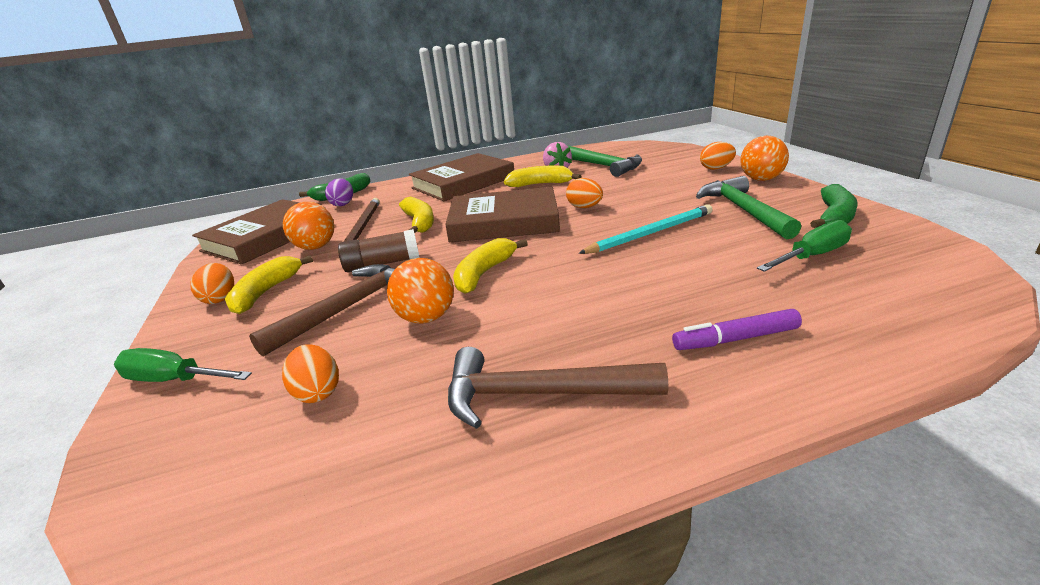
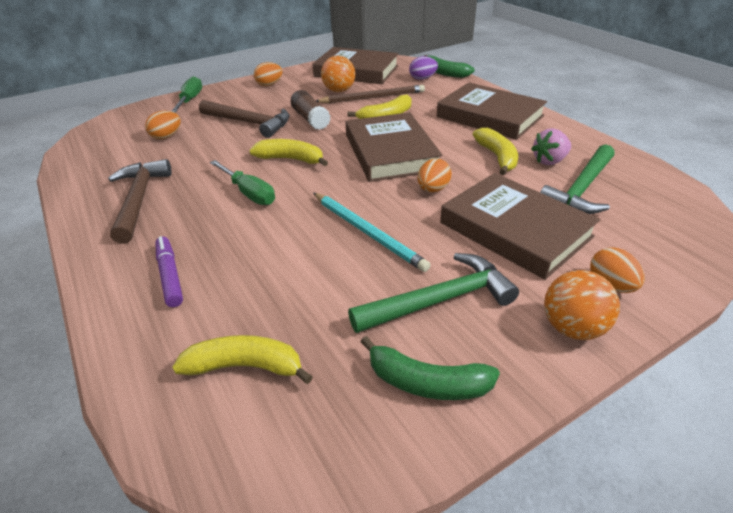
camera: 75 degrees right, 10 degrees up
(266, 292) = (275, 94): yellow banana -> yellow banana (245, 366)
(426, 318) = (232, 150): orange ball -> none
(652, 185) = (515, 229): none -> brown book
(812, 256) = (308, 341): green screwdriver -> green screwdriver (249, 193)

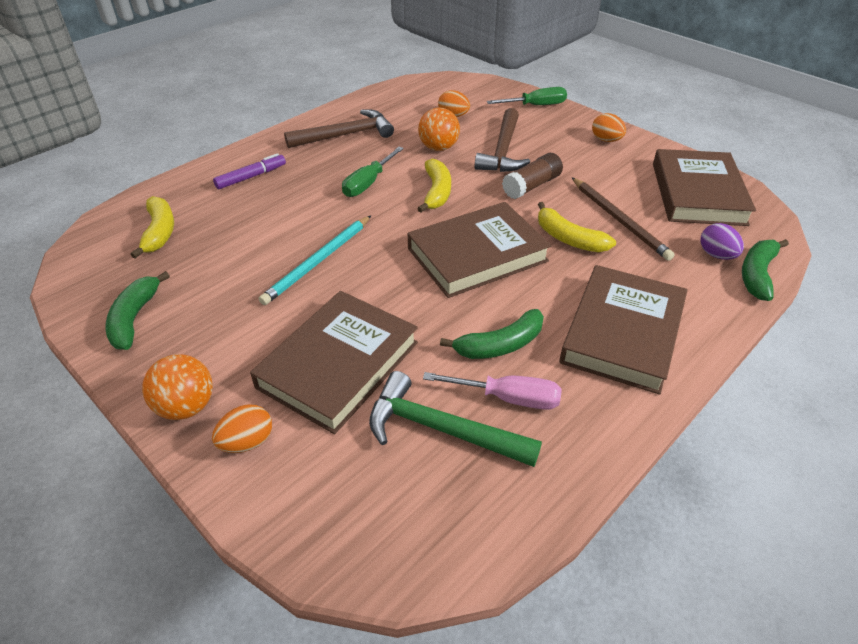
camera: 75 degrees right, 5 degrees up
(339, 91) = (622, 191): orange ball -> orange ball (438, 148)
(433, 189) = (405, 295): orange egg -> none
(439, 300) = (224, 317): green hammer -> none
(497, 157) = (500, 345): yellow banana -> green banana
(549, 161) = (508, 398): pink strawberry -> pink screwdriver

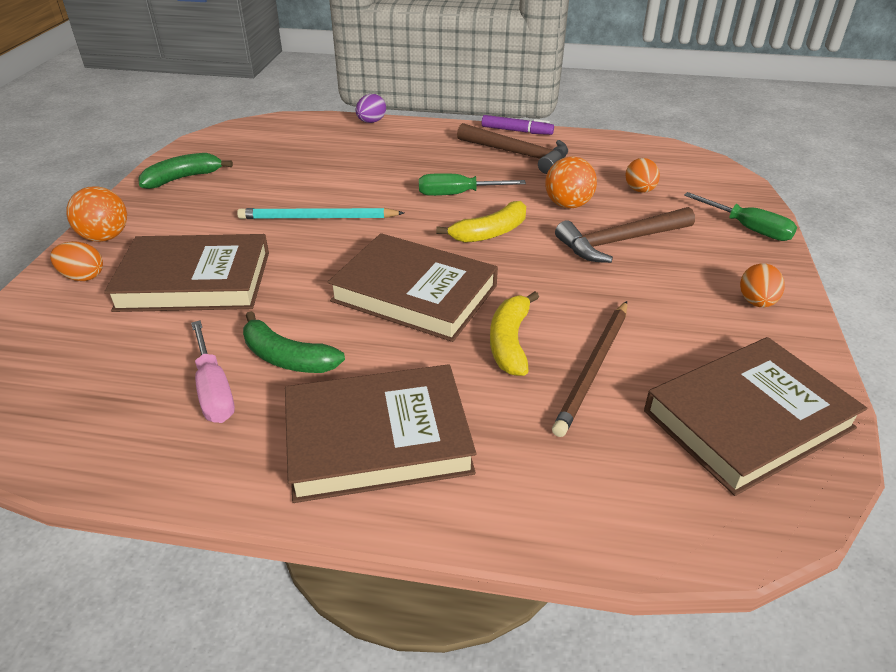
camera: 55 degrees right, 5 degrees down
(160, 232) = (287, 143): yellow banana -> none
(251, 177) = (398, 144): purple marker -> purple marker (516, 131)
(441, 429) = (148, 365): green hammer -> none
(531, 186) = (578, 283): brown glue stick -> none
(716, 255) = (620, 479): purple egg -> purple egg (371, 122)
(757, 274) = (622, 536): green banana -> none

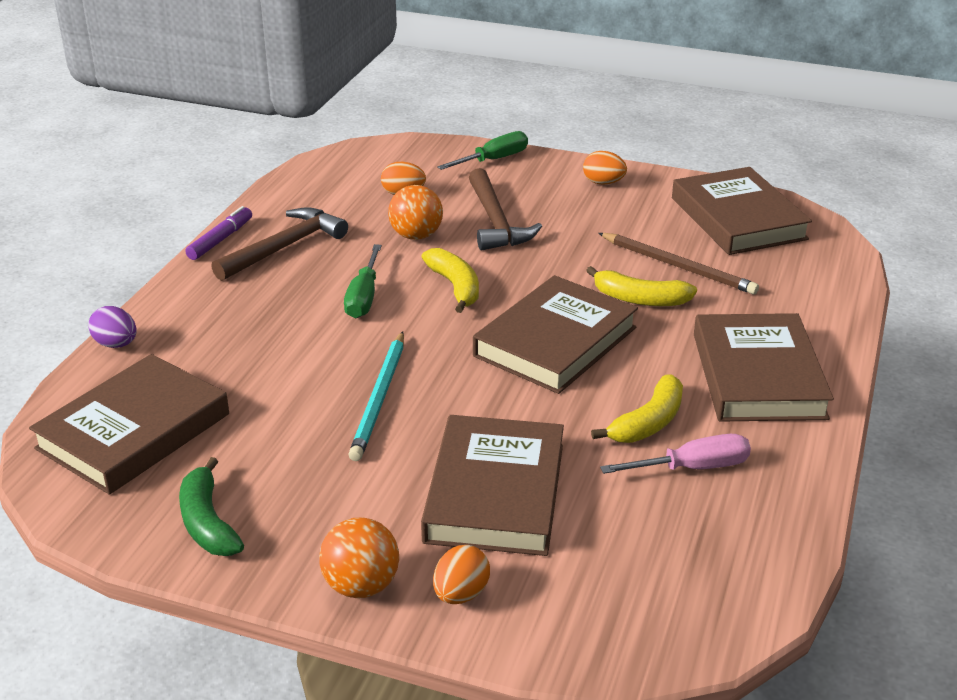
camera: 80 degrees left, 5 degrees down
(277, 142) = (133, 431): none -> brown book
(287, 358) = (648, 422): green banana -> yellow banana

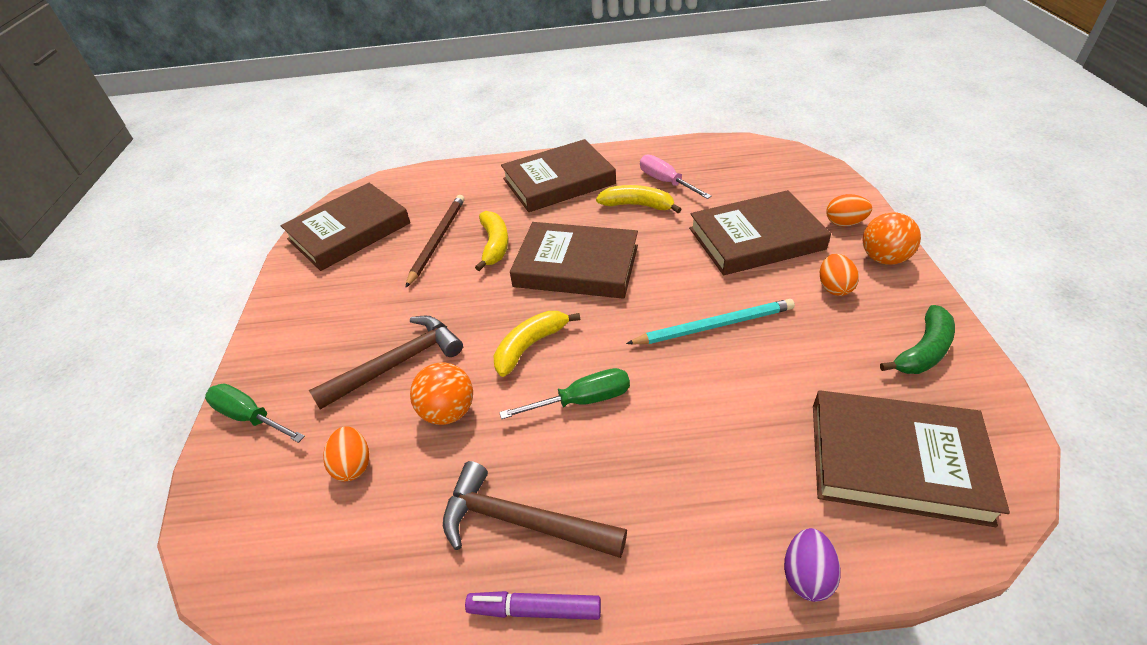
camera: 110 degrees left, 10 degrees up
(603, 183) = (296, 318): orange egg -> orange egg (834, 287)

